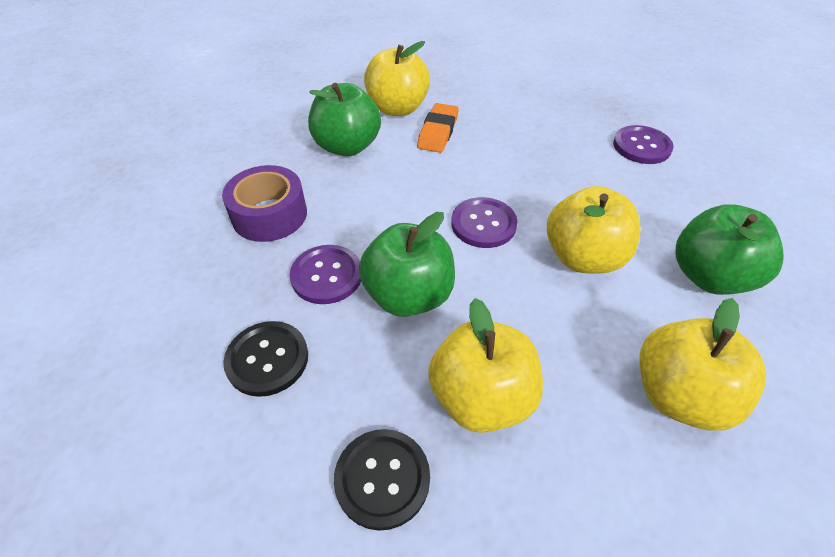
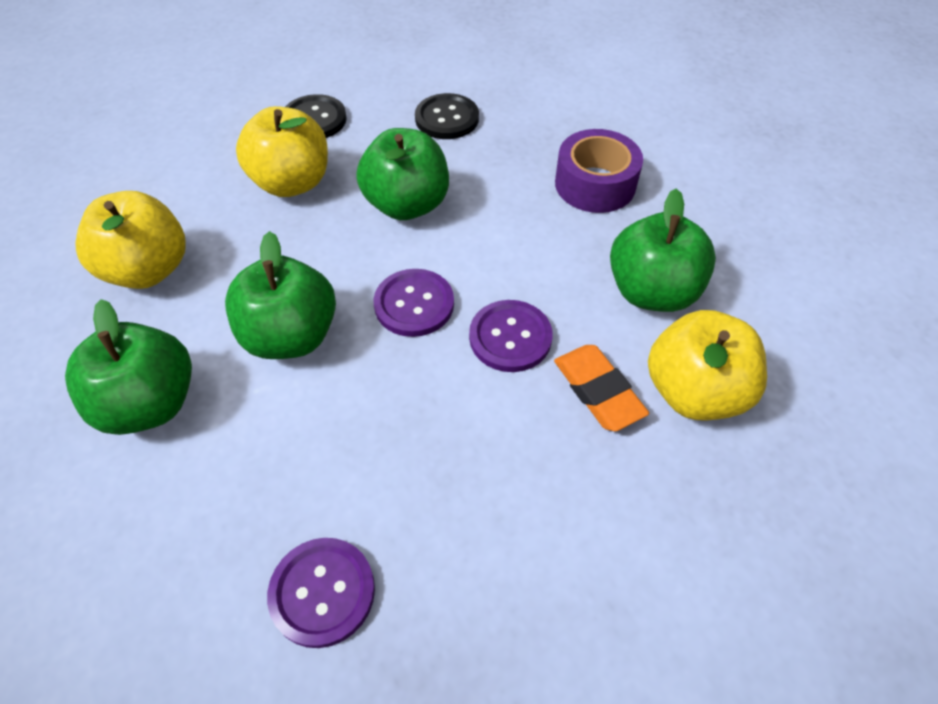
camera: 135 degrees right, 5 degrees up
(327, 275) = (483, 177): purple button -> purple button (510, 337)
(583, 257) = (291, 336): yellow apple -> green apple

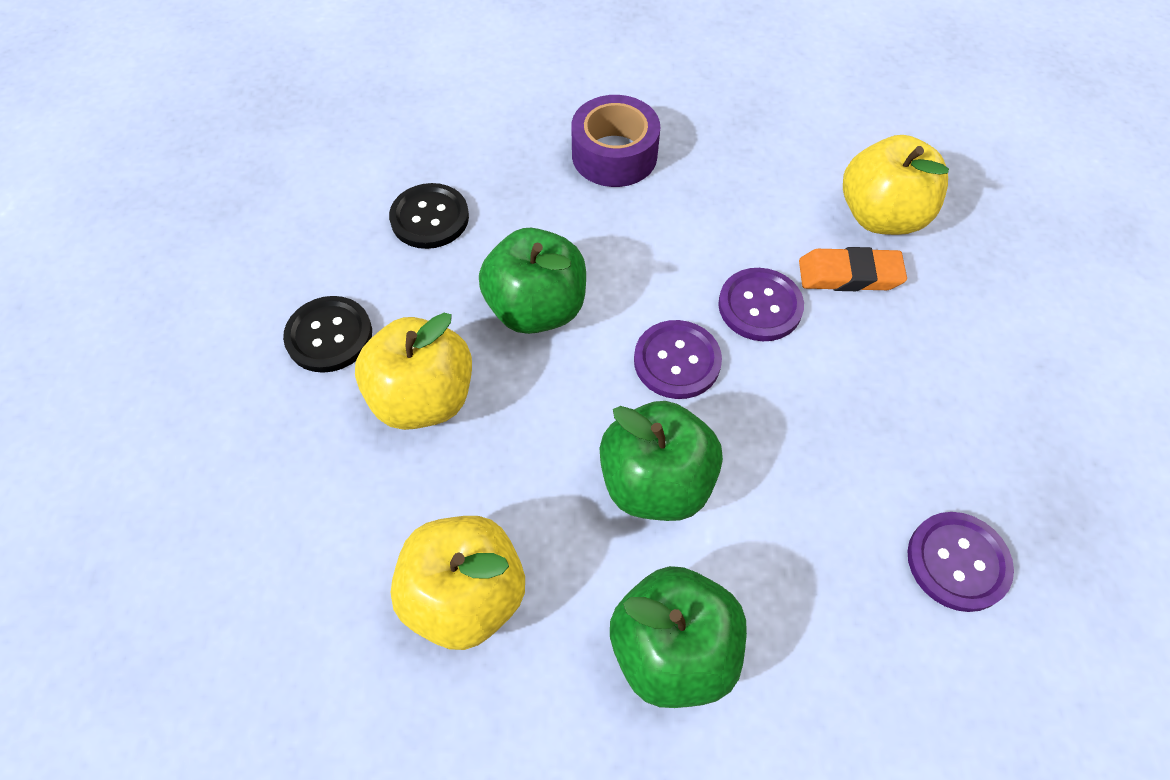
camera: 60 degrees left, 5 degrees up
(651, 292) = (766, 186): green apple -> none

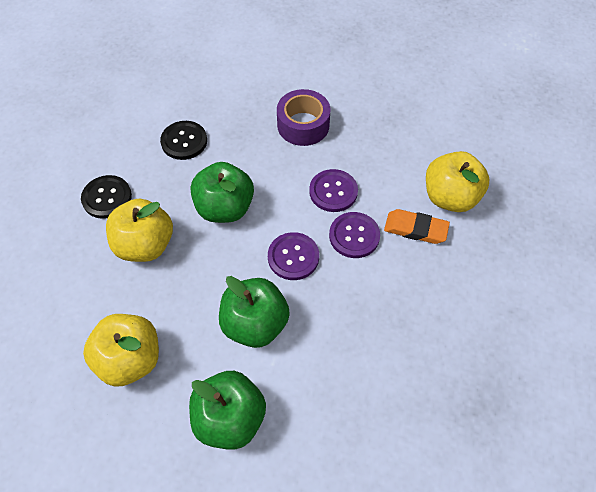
camera: 15 degrees right, 0 degrees up
(957, 562) = (410, 413): purple button -> purple button (333, 191)

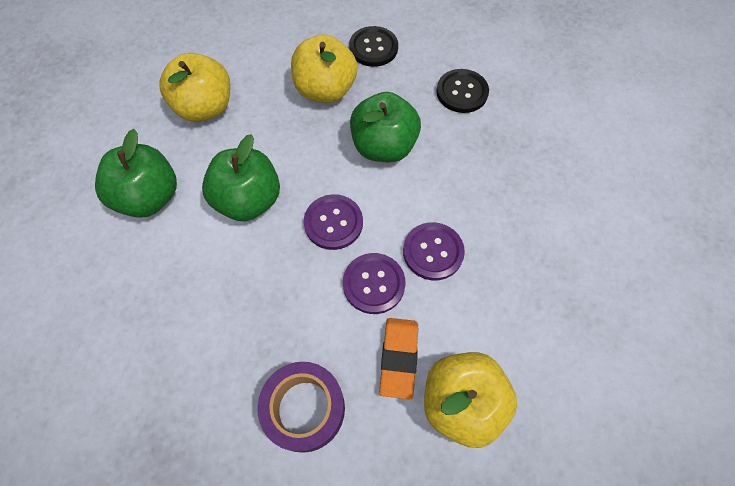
camera: 80 degrees right, 5 degrees up
(303, 125) = (525, 203): purple tape -> purple tape (304, 409)

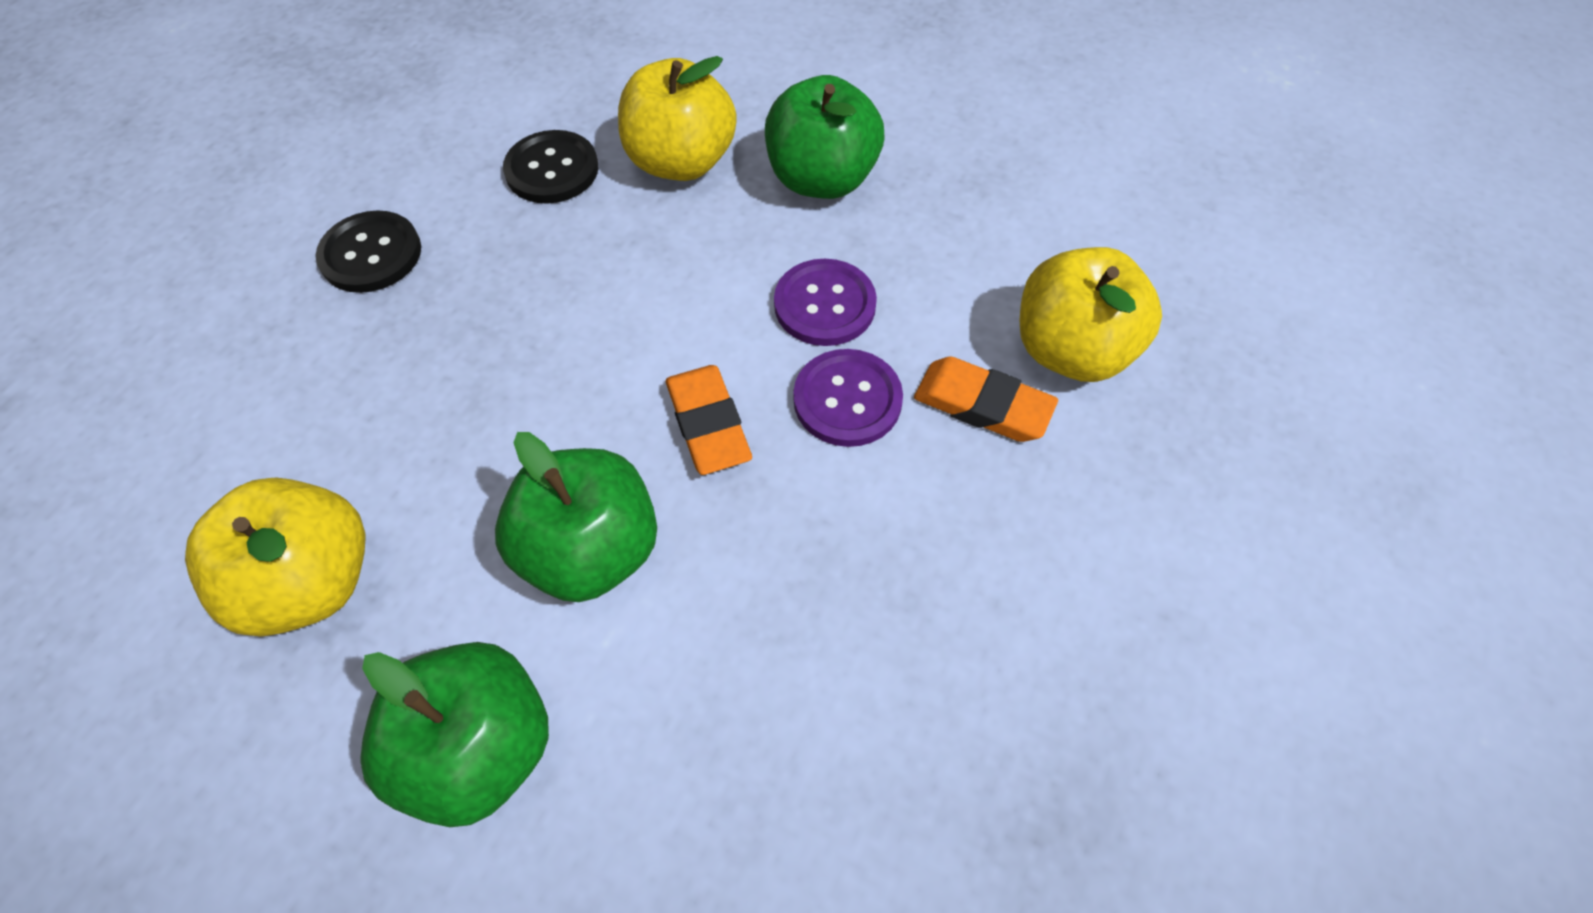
camera: 70 degrees left, 5 degrees down
(304, 409) = (1027, 560): purple tape -> none
(325, 90) = (416, 355): yellow apple -> yellow apple (681, 162)
(333, 223) = (708, 424): purple button -> orange eraser
(383, 146) = (595, 306): green apple -> green apple (822, 179)

